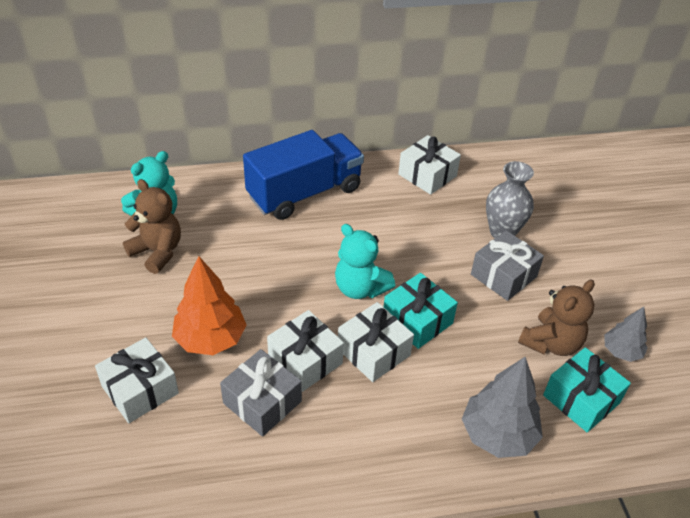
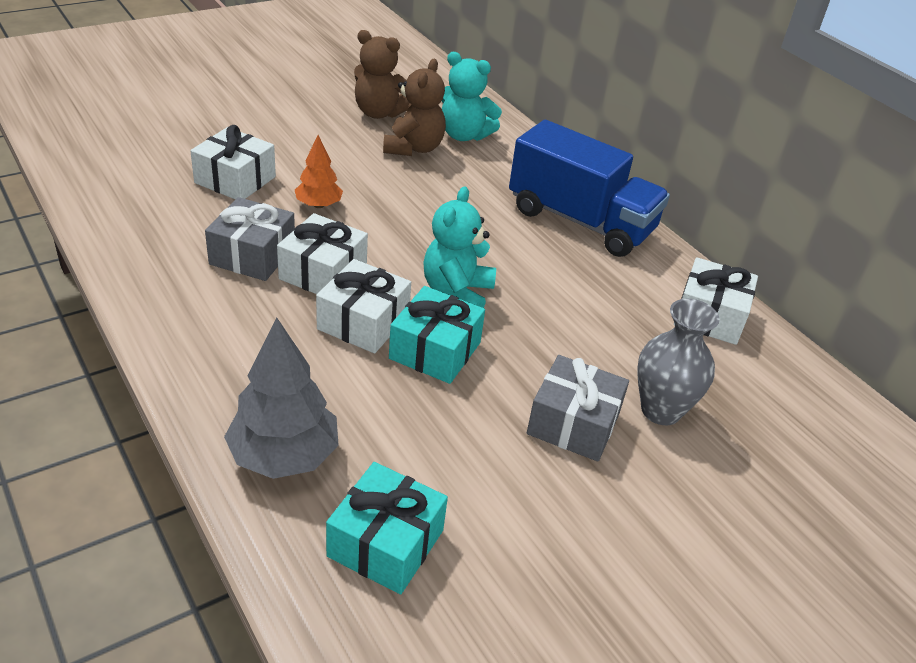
camera: 65 degrees right, 5 degrees down
(210, 339) = (318, 205): orange tree -> orange tree, size x0.59
(551, 343) = (474, 495): brown teddy bear -> brown teddy bear (379, 113)
(621, 351) = (508, 588): grey tree -> none

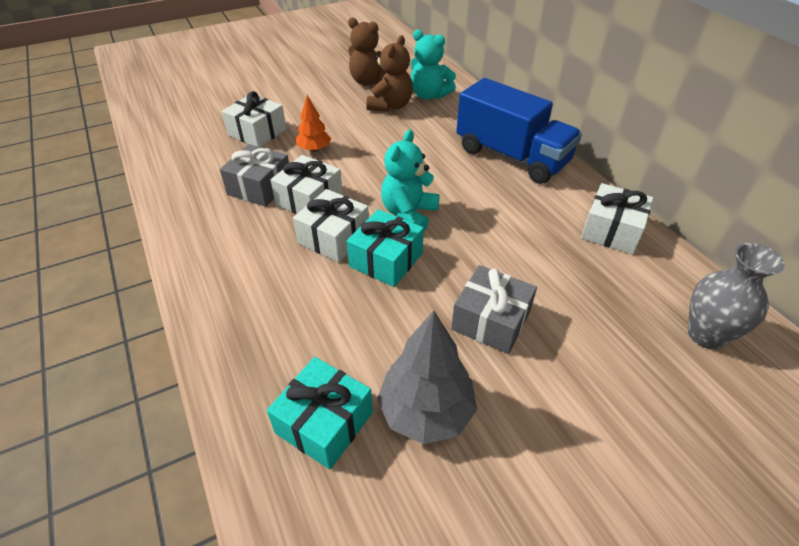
camera: 10 degrees right, 5 degrees up
(284, 456) = (256, 346): grey tree -> grey tree (426, 411)
(661, 410) = (565, 310): grey vase -> grey vase (705, 335)

